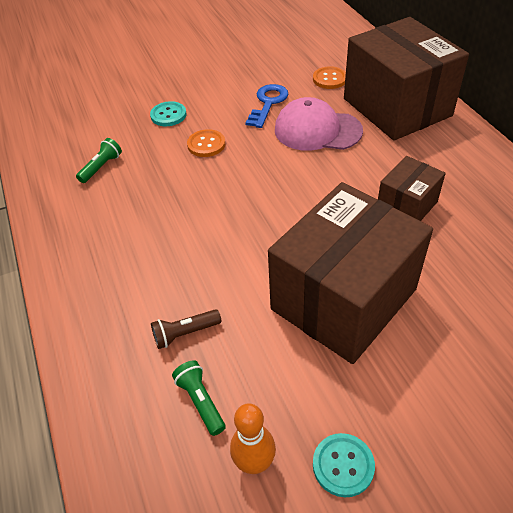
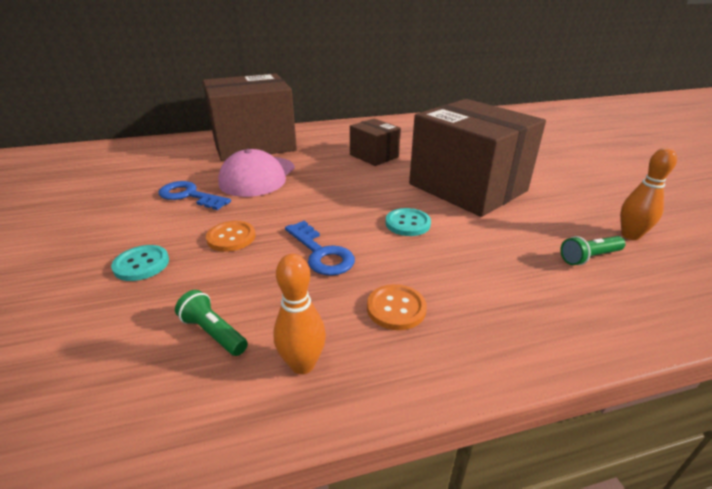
camera: 85 degrees left, 15 degrees down
(73, 211) = (302, 364): none -> orange bowling pin
(185, 334) = (517, 263): brown flashlight -> none
(189, 197) = (321, 253): none -> blue key
(329, 79) = (183, 163): orange button -> orange button (396, 308)
(343, 465) = (610, 203): turquoise button -> turquoise button (407, 223)

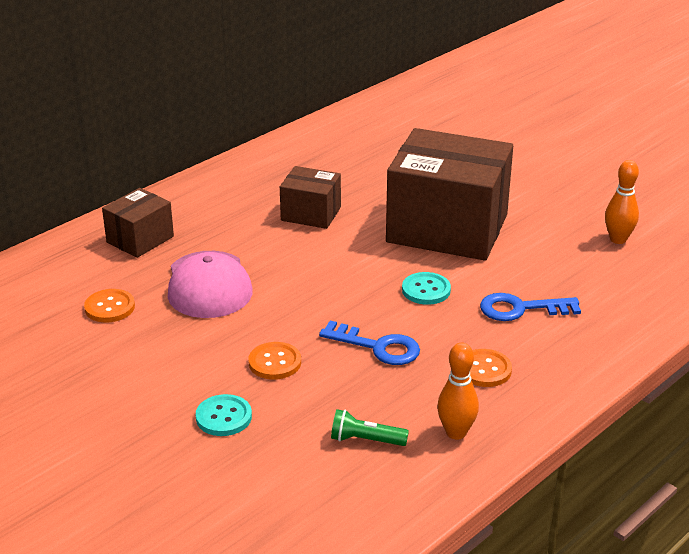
camera: 30 degrees left, 0 degrees up
(184, 172) = (110, 307): none -> orange button
(189, 196) = (163, 334): blue key -> blue key (521, 309)
(254, 144) = (140, 239): brown box -> brown box, size x0.49
(589, 257) = (597, 273): green flashlight -> none

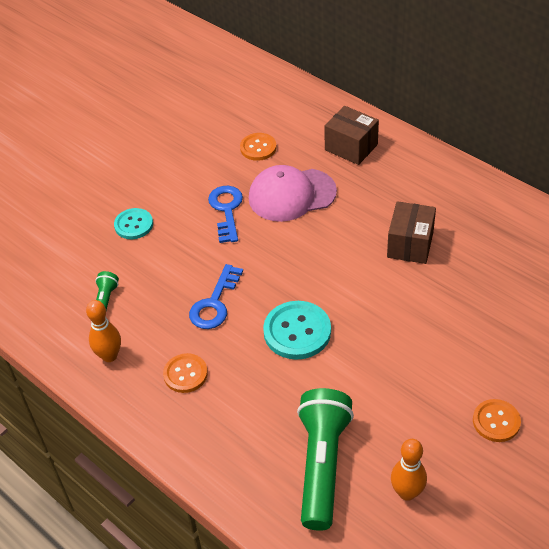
camera: 90 degrees right, 15 degrees up
(275, 362) = (194, 244): orange button -> orange button (496, 421)
(426, 290) = (297, 331): turquoise button -> turquoise button, size x1.57
(447, 228) = (403, 345): brown box -> none
(521, 309) = (273, 402): blue key -> blue key (226, 210)
(595, 283) = (322, 464): none -> green flashlight

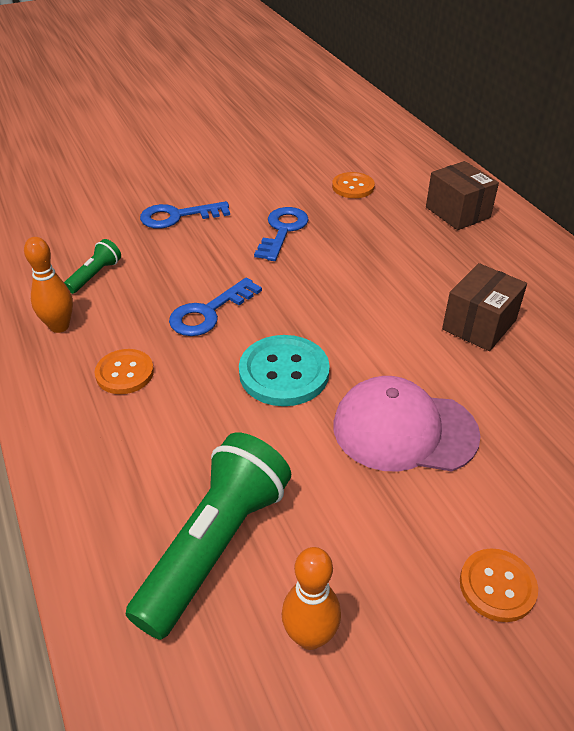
camera: 20 degrees right, 5 degrees down
(134, 225) = (178, 216): turquoise button -> blue key
(291, 195) = (363, 237): pink cap -> pink cap (404, 430)

